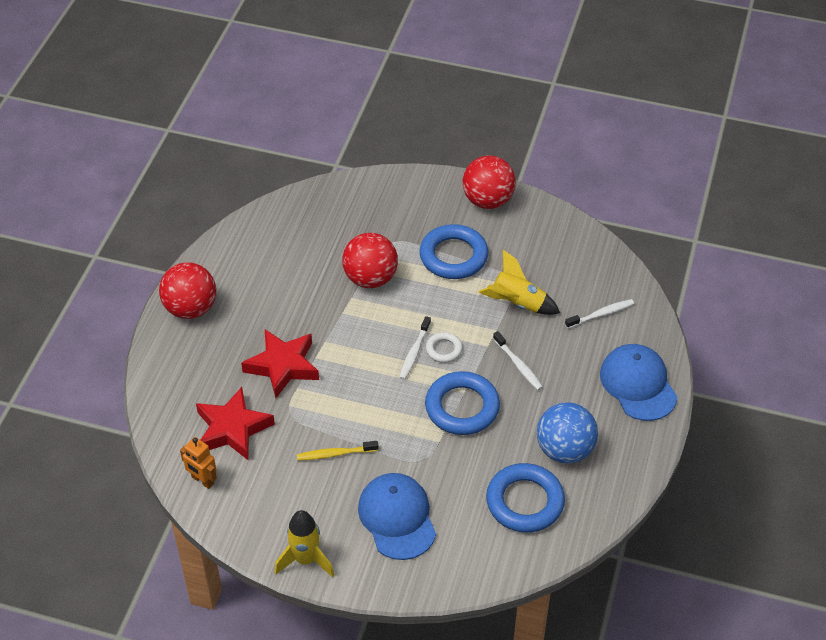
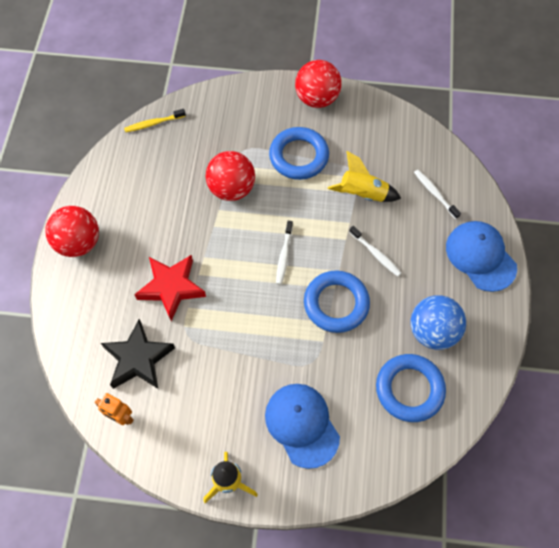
camera: 10 degrees left, 15 degrees up
(232, 429) = (138, 359): red star -> black star
(335, 454) = (234, 369): yellow toothbrush -> yellow toothbrush (153, 123)
(444, 349) = (309, 249): white ring -> none
(601, 314) = (435, 193): white toothbrush -> white toothbrush turned 90 degrees counterclockwise

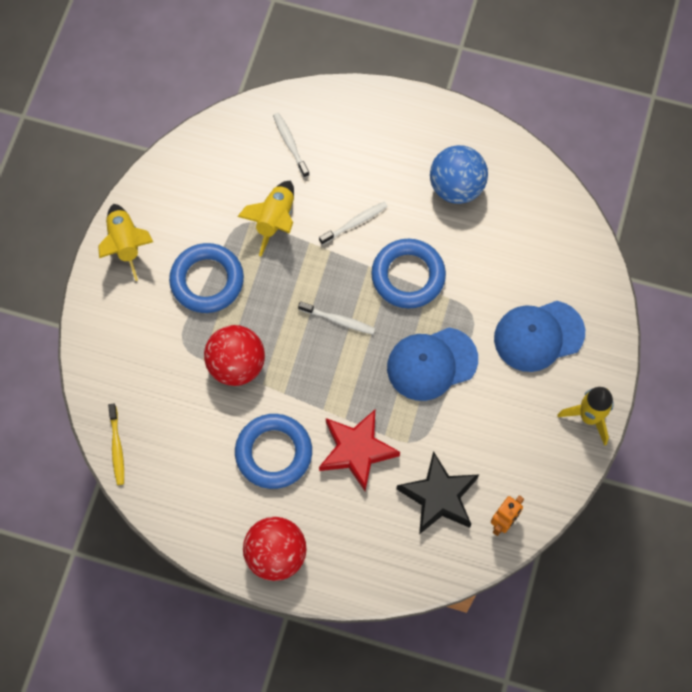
camera: 80 degrees left, 5 degrees up
(317, 98) = (126, 244): red ball -> yellow rocket
(409, 389) = (516, 224): blue ring -> blue ring (273, 453)
(435, 193) = (290, 144): white toothbrush -> white toothbrush turned 90 degrees clockwise
(480, 256) = (378, 118): blue cap -> blue cap (431, 364)

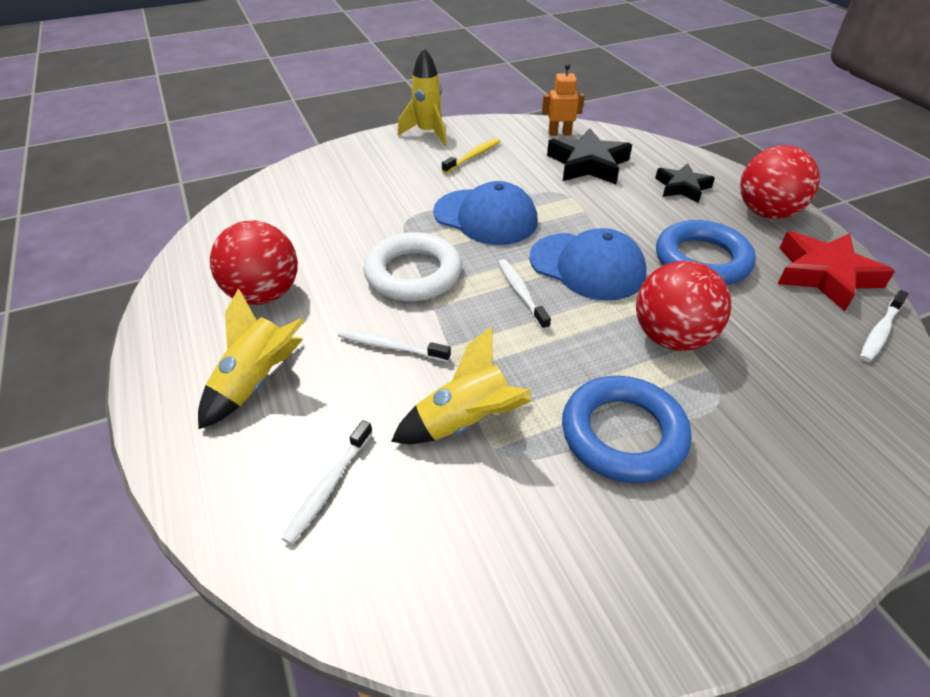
camera: 130 degrees left, 25 degrees down
(117, 447) = (894, 373): yellow toothbrush -> yellow toothbrush (473, 156)
(126, 244) = (702, 581): yellow rocket -> yellow rocket (256, 382)
(140, 479) = (880, 332): none -> white toothbrush
(352, 532) = (682, 187): none -> black star
(356, 451) = (621, 217): red star -> red star (825, 275)
(408, 276) = (413, 274): blue ring -> white ring
(456, 187) = (264, 294): blue ball -> red ball
(538, 336) = (385, 178): blue cap -> blue cap (587, 266)

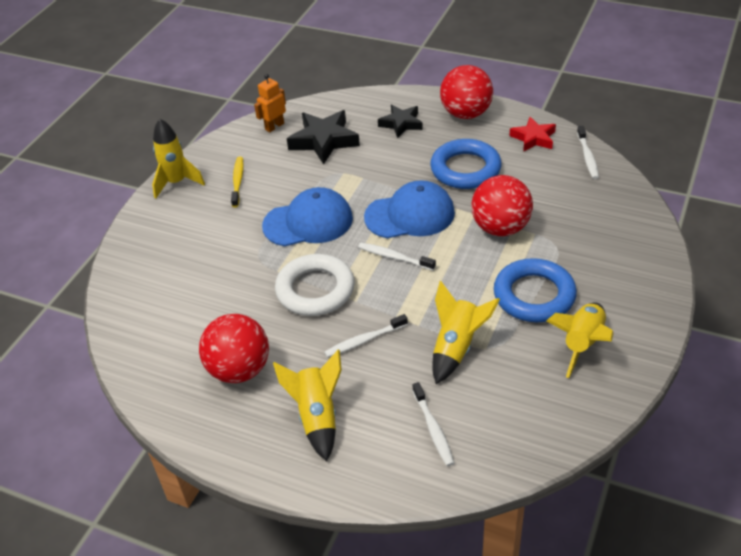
camera: 40 degrees left, 0 degrees up
(615, 538) = (582, 344): none -> yellow rocket
(825, 275) = (533, 138): red star -> red star, size x0.64

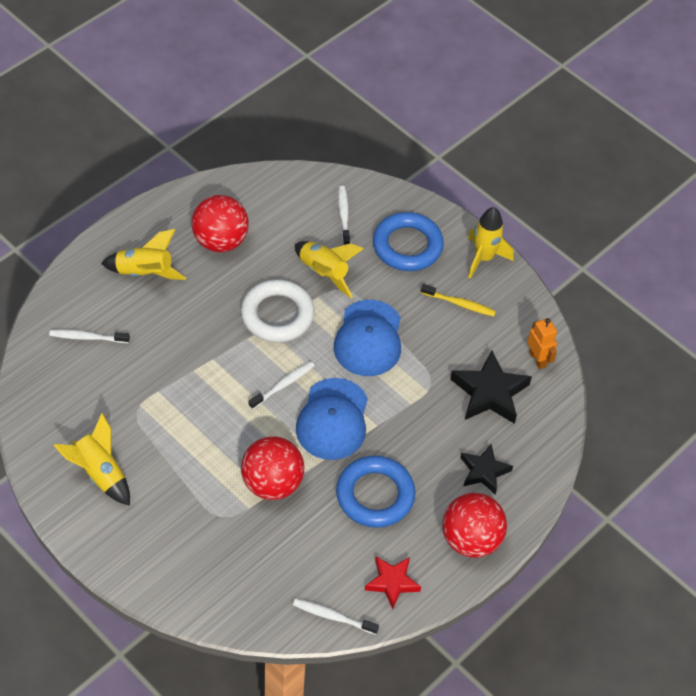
camera: 105 degrees right, 10 degrees up
(364, 340) = (200, 328): white toothbrush -> white toothbrush (343, 215)
(456, 347) = (153, 385): yellow rocket -> yellow rocket (323, 273)
(534, 295) = (173, 467): blue ring -> blue ring (407, 246)

